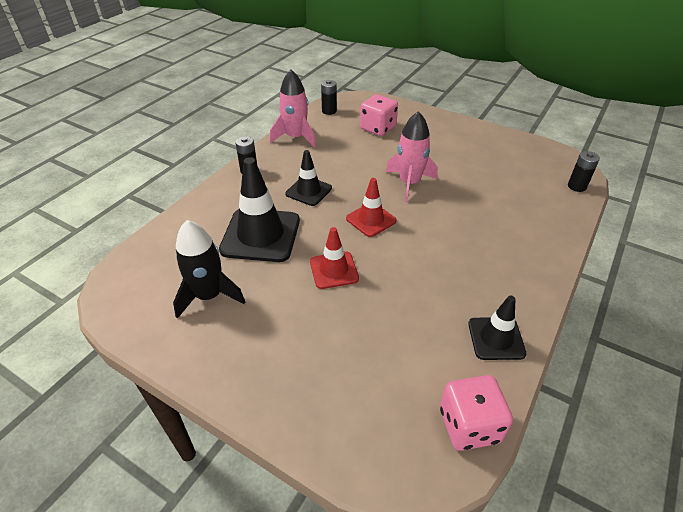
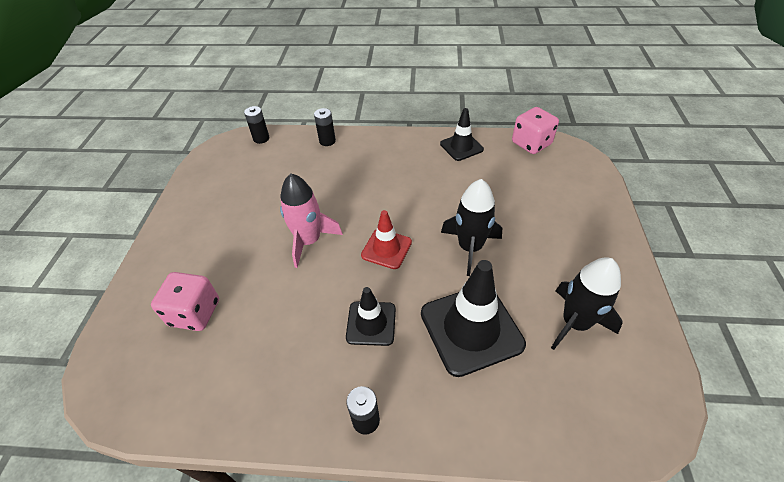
camera: 115 degrees left, 5 degrees up
(295, 138) = (252, 407): pink rocket -> none
(329, 111) = (152, 401): black battery -> black battery (327, 141)
(334, 270) = (470, 247): red traffic cone -> black rocket

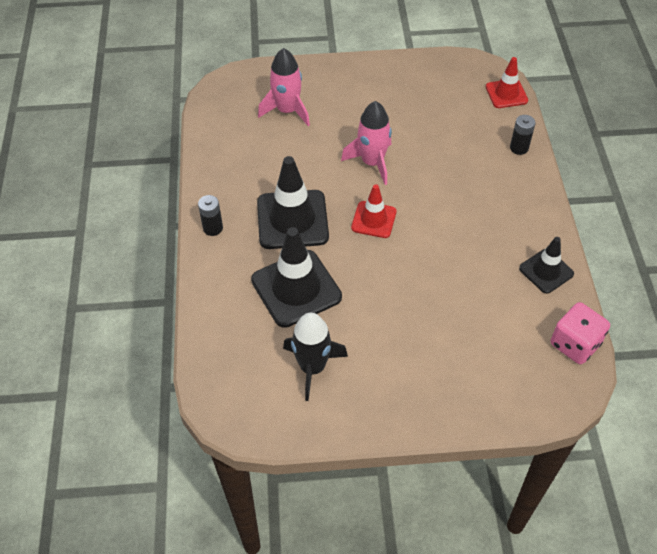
camera: 80 degrees right, 5 degrees up
(195, 313) = (287, 110): pink dice -> pink rocket
(261, 138) = (506, 94): black battery -> red traffic cone
(371, 323) = (292, 220): black traffic cone -> black traffic cone, size x1.73
(470, 247) = (388, 285): black rocket -> none

